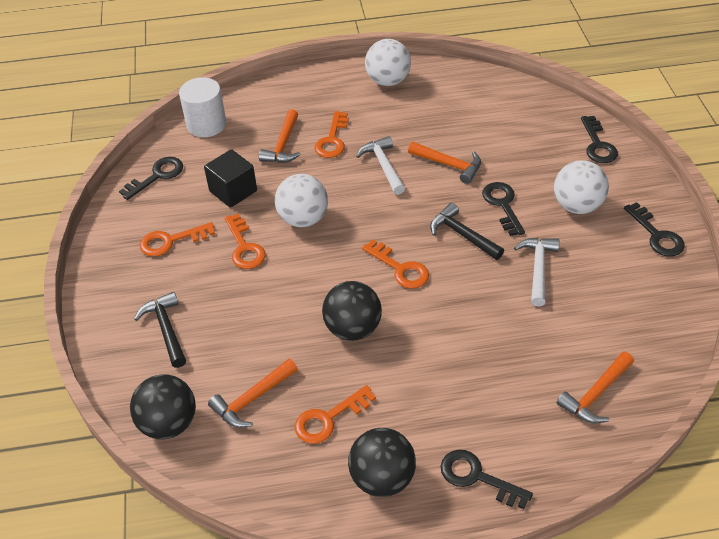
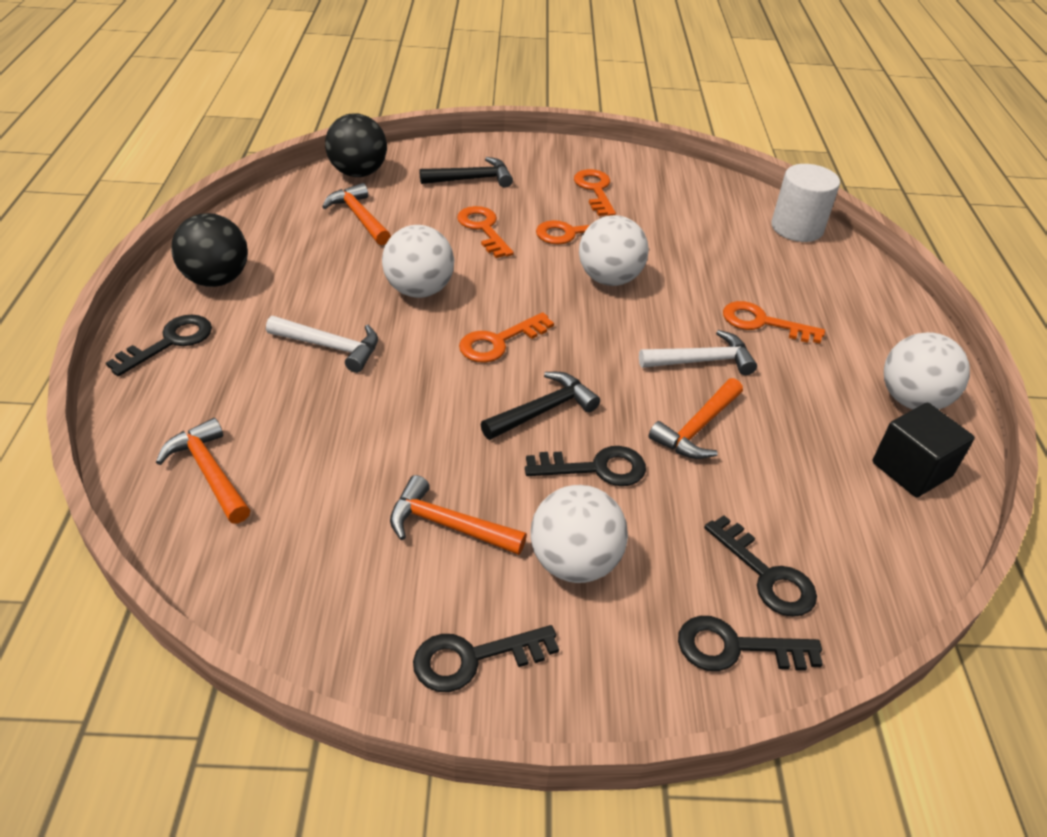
camera: 95 degrees right, 5 degrees down
(157, 176) = (703, 189): black key -> black key (766, 575)
(233, 191) = (669, 235): black cube -> black cube (911, 469)
(283, 145) = (753, 280): orange hammer -> orange hammer (447, 525)
(328, 418) = (308, 258): orange key -> orange key (483, 229)
(353, 328) = (419, 290): black ball -> white ball
(538, 268) = (452, 474): white hammer -> white hammer (331, 347)

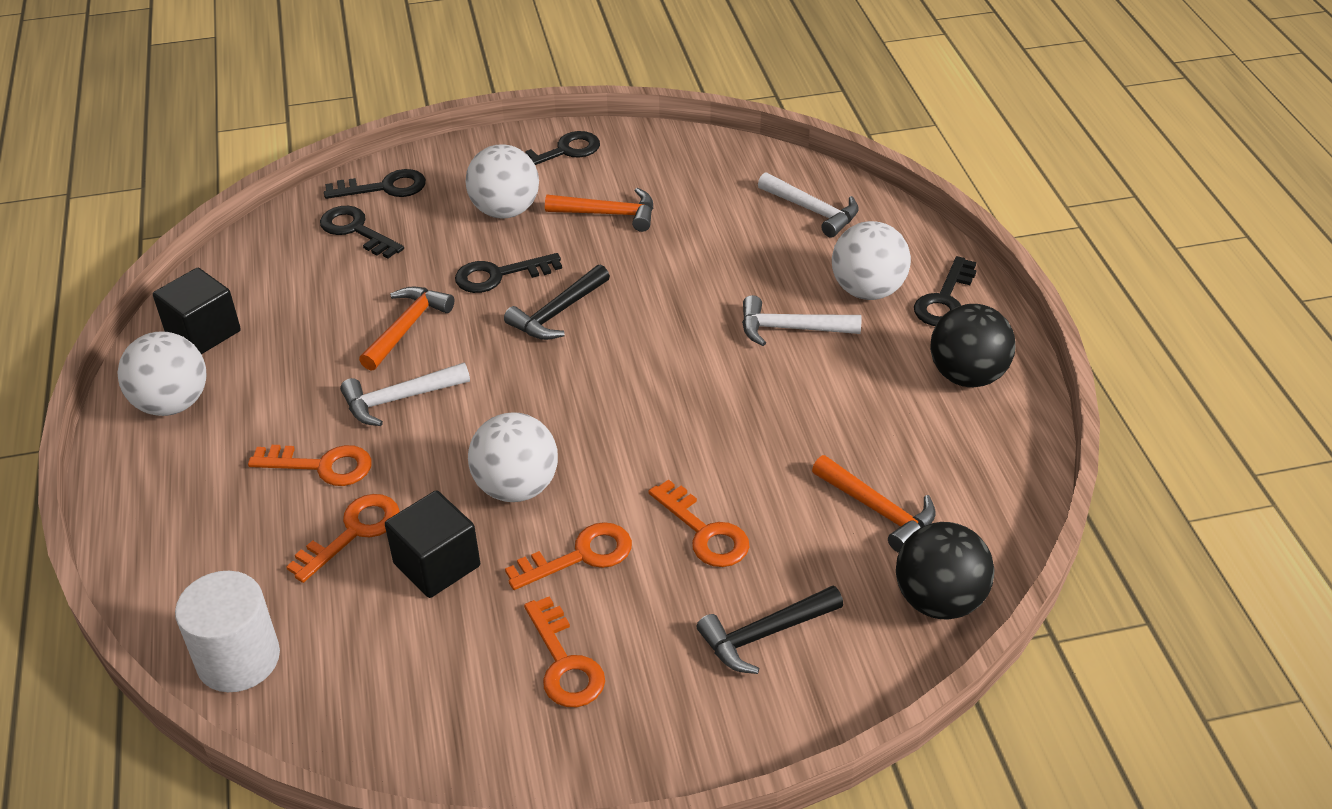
camera: 170 degrees right, 0 degrees up
(209, 472) = (813, 211): orange hammer -> white hammer
(419, 290) = (739, 415): white ball -> white ball (867, 290)
(499, 342) = (624, 372): orange key -> orange key (353, 532)
(671, 247) = (437, 564): none -> black cube

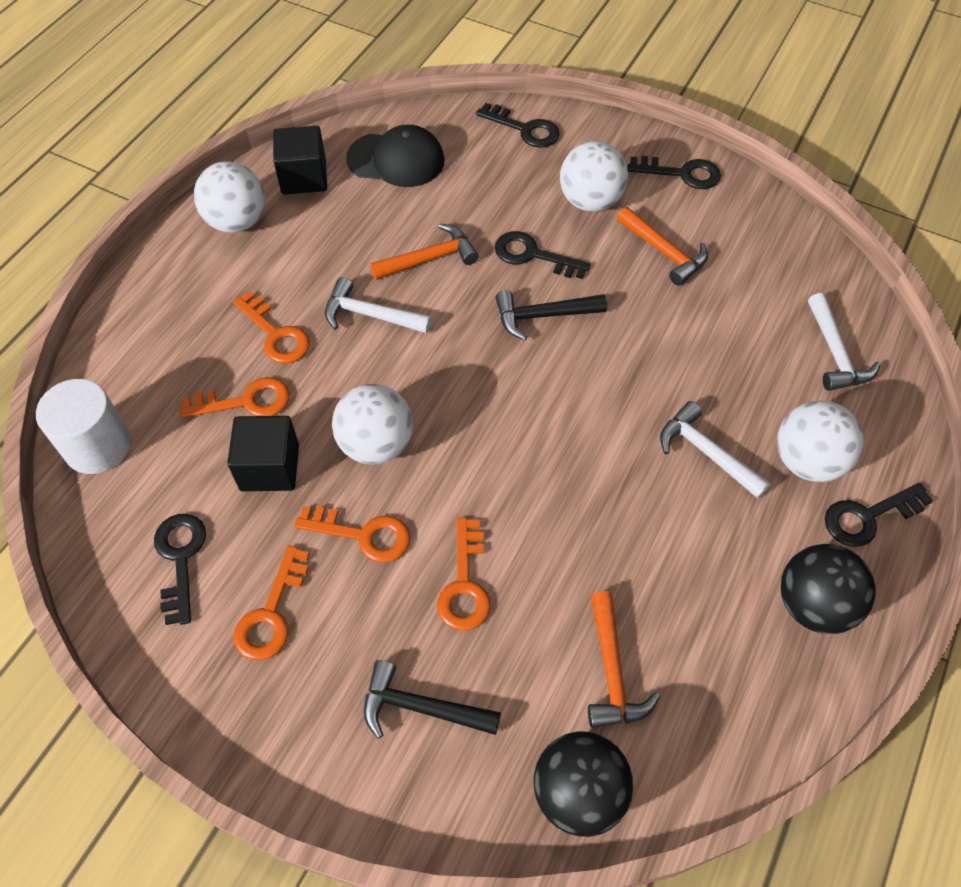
camera: 40 degrees right, 15 degrees up
(284, 271) = (396, 160): none -> black cap
(356, 230) = (472, 154): black key -> black key (180, 559)

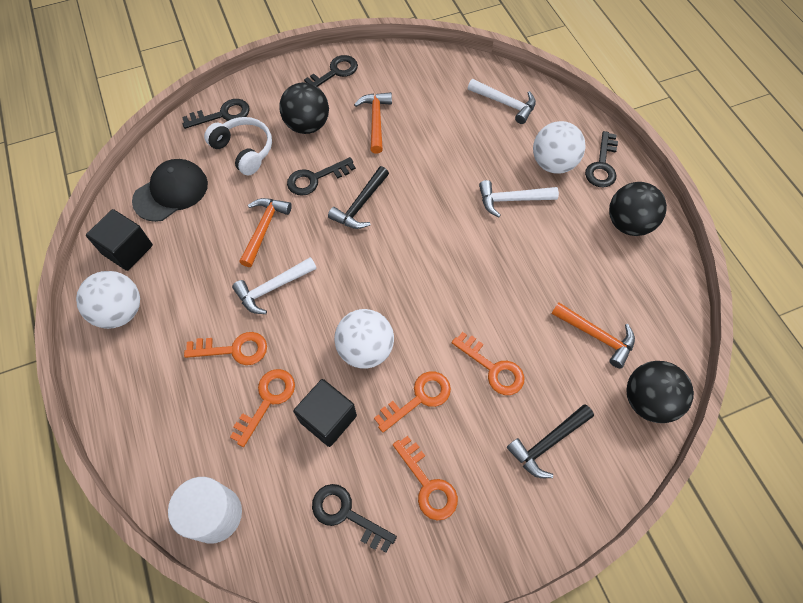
camera: 50 degrees left, 5 degrees up
(502, 176) = (244, 150): none -> white headphones
(590, 201) = (307, 125): white ball -> black ball
(664, 252) = (376, 120): orange hammer -> orange hammer turned 90 degrees counterclockwise

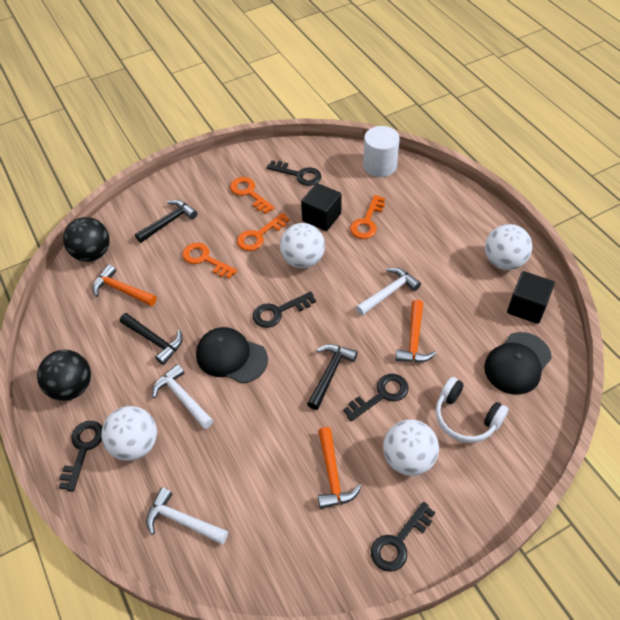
camera: 175 degrees right, 10 degrees down
(222, 115) = (509, 460): black key -> black key (278, 312)
(234, 349) = (403, 248): orange key -> none
(307, 125) = (408, 458): black ball -> white ball
(461, 235) = (231, 357): none -> black cap
(511, 200) = (182, 397): white hammer -> white hammer turned 120 degrees counterclockwise
(547, 264) = (154, 340): none -> black hammer

